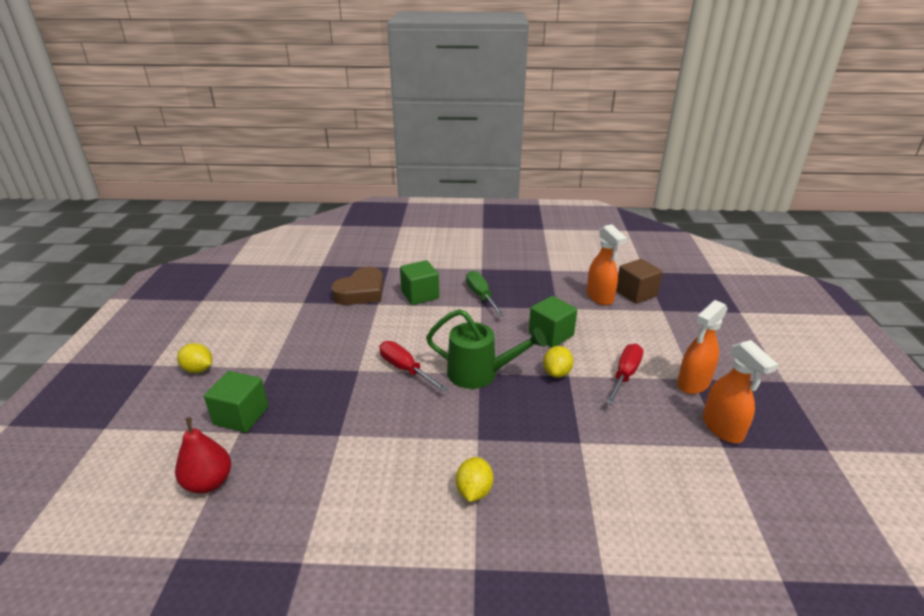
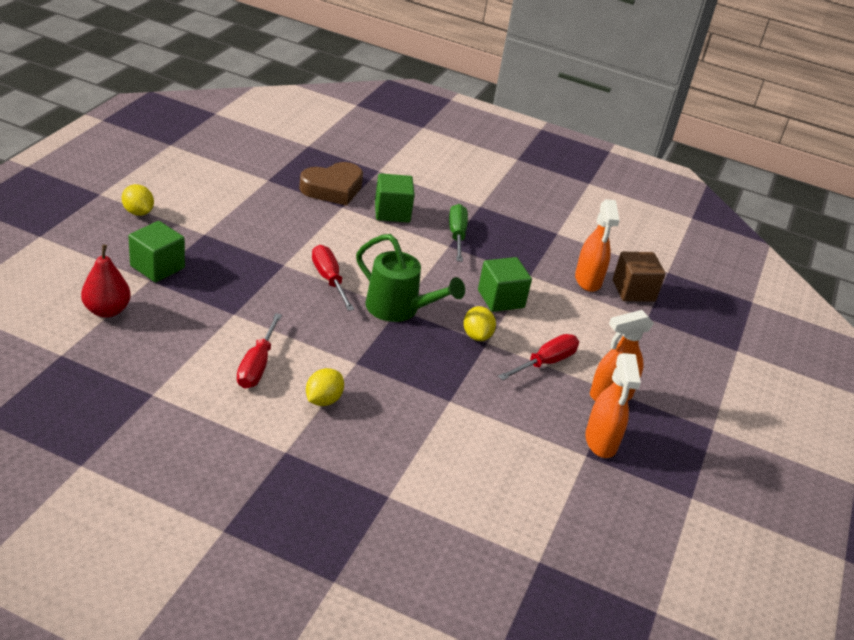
camera: 15 degrees right, 5 degrees up
(391, 481) = (257, 366): none -> red screwdriver
(557, 373) = (477, 336): yellow lemon -> yellow lemon turned 45 degrees counterclockwise

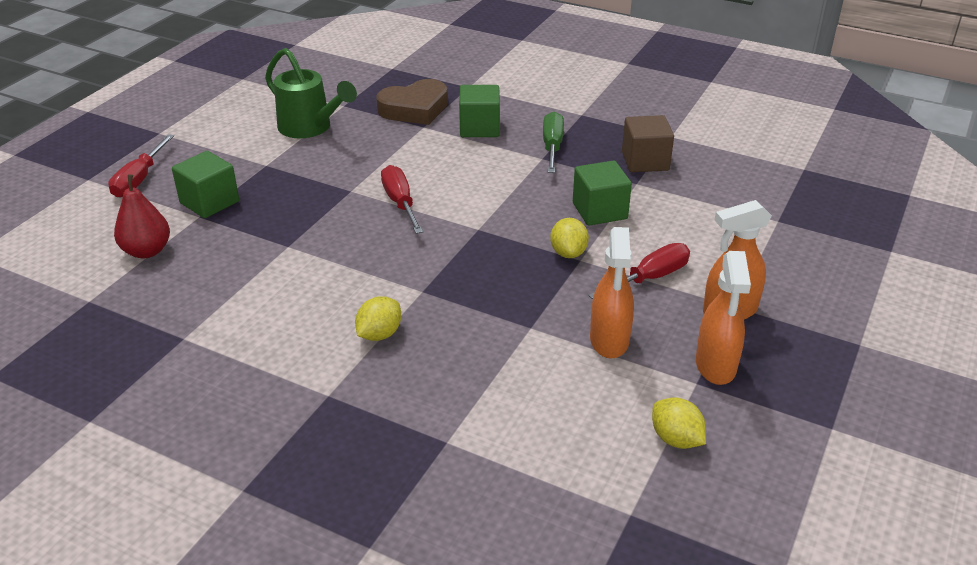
camera: 10 degrees right, 0 degrees up
(138, 212) = (197, 148): yellow lemon -> yellow lemon (676, 439)
(257, 366) = (306, 301): red screwdriver -> red screwdriver (139, 180)
(399, 309) = (478, 229): green watering can -> green watering can (310, 128)
(588, 281) = (706, 184): orange spray bottle -> orange spray bottle (609, 341)
(633, 291) = (761, 192): brown cube -> brown cube (645, 161)

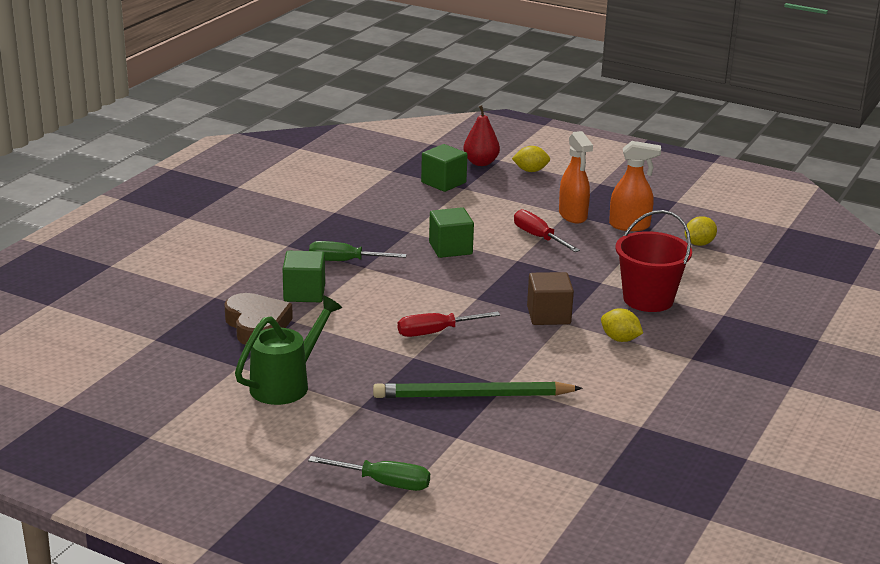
camera: 90 degrees left, 10 degrees down
(139, 180) = (385, 483): red screwdriver -> green screwdriver
(147, 251) = (518, 460): red pear -> red pear (481, 163)
(209, 202) = (431, 433): green cube -> green cube (443, 182)
(270, 225) = (473, 396): none -> green pencil
(486, 367) = (648, 299): none -> red bucket
(568, 253) = (509, 264): yellow lemon -> yellow lemon (530, 171)
(609, 341) = (611, 256): orange spray bottle -> none
(645, 161) = (375, 225): brown cube -> brown cube (548, 315)

